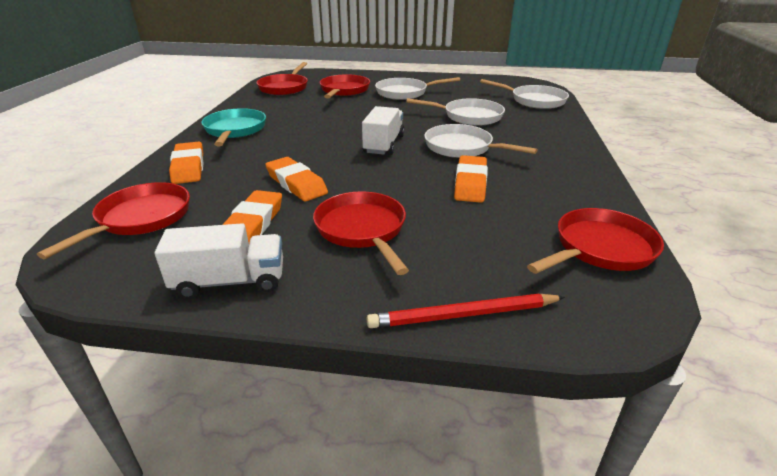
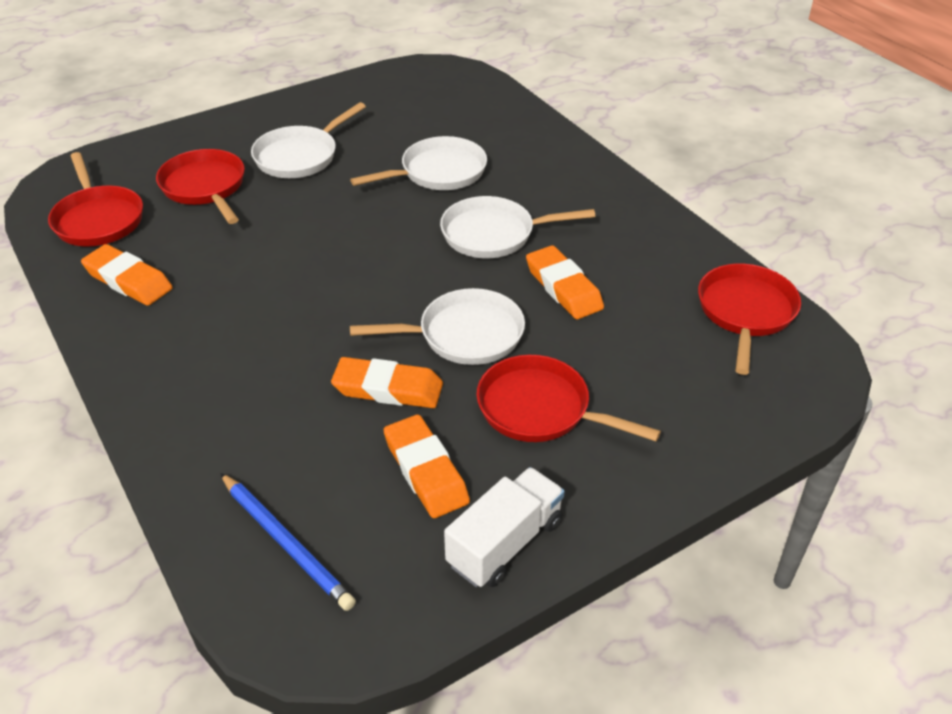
camera: 40 degrees left, 10 degrees up
(140, 219) = (286, 543): red pan -> blue pencil
(188, 167) = (211, 440): orange eraser -> orange eraser (128, 280)
(235, 130) = (165, 345): turquoise pan -> none
(384, 144) = (402, 272): white truck -> none
(463, 315) = (723, 445): red pencil -> none
(534, 101) = (478, 106): white pan -> white pan (464, 335)

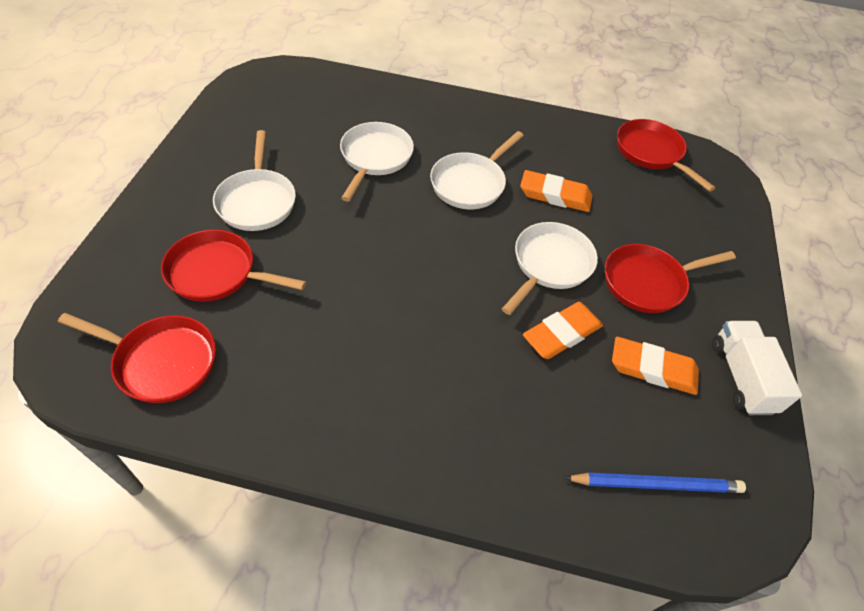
camera: 50 degrees left, 10 degrees up
(128, 280) = (272, 393): orange eraser -> none

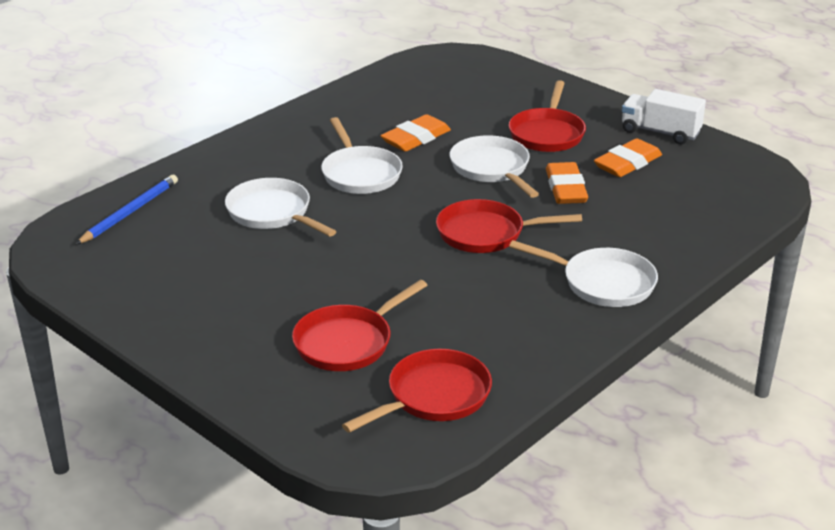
camera: 55 degrees left, 20 degrees down
(257, 201) = (267, 297): white pan -> white pan (602, 283)
(651, 153) = (410, 76): red pan -> red pan (486, 233)
(656, 484) = (718, 198): blue pencil -> blue pencil (130, 212)

